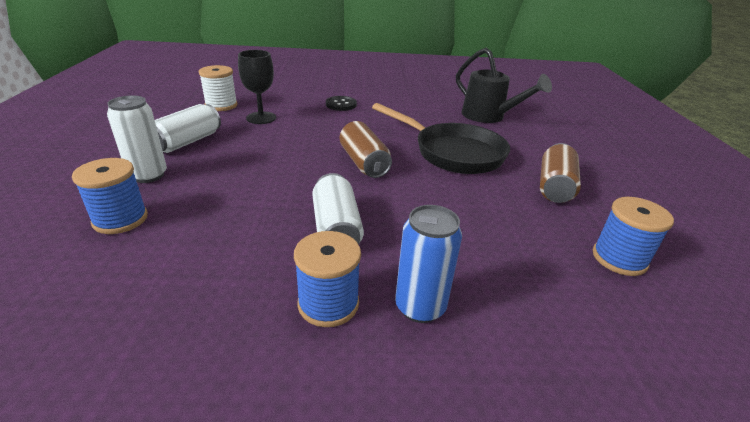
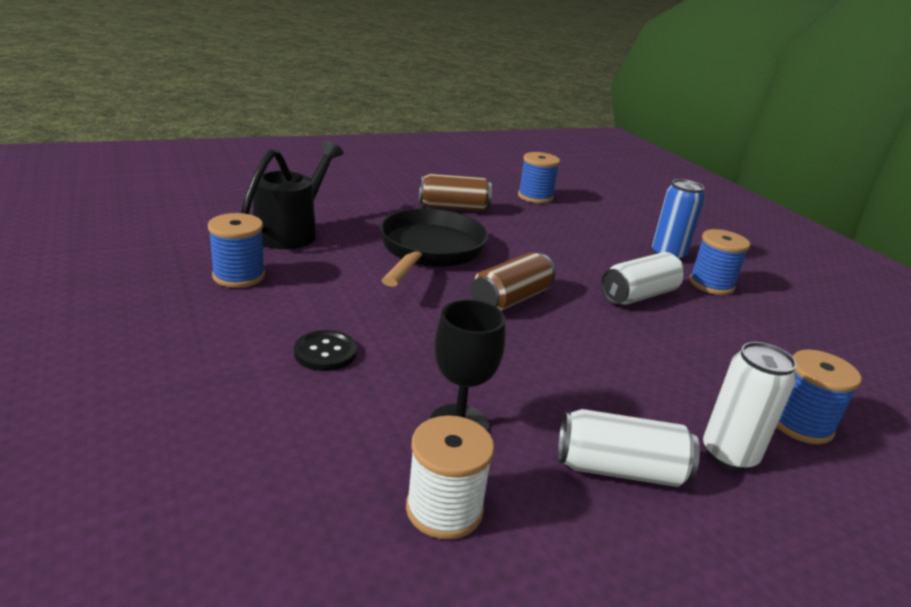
camera: 115 degrees left, 5 degrees down
(428, 99) = (239, 276): none -> blue spool

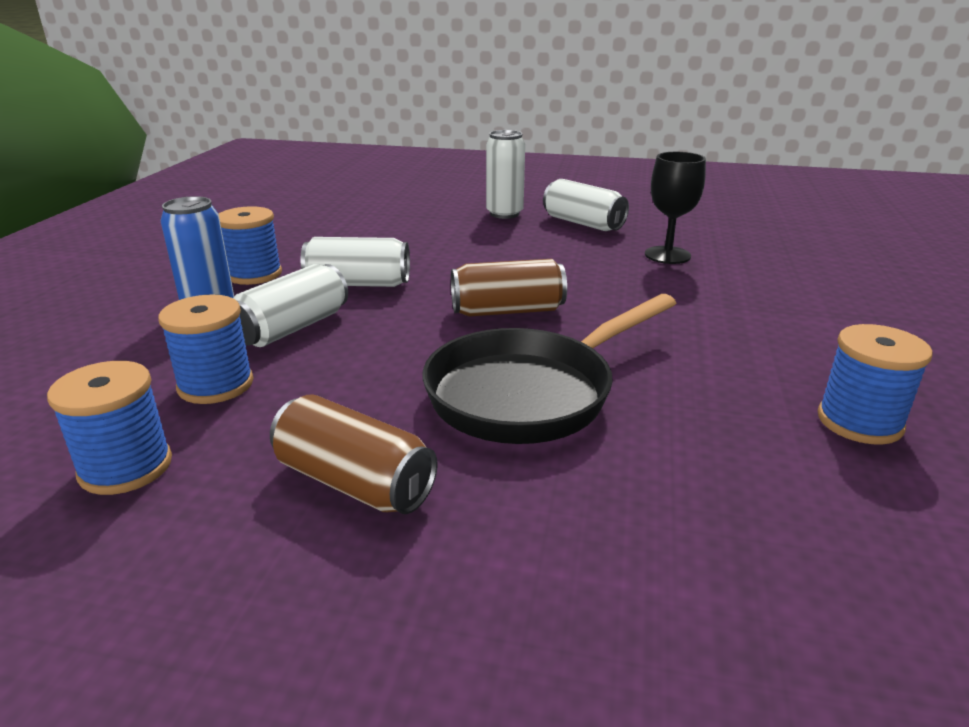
camera: 140 degrees left, 0 degrees up
(291, 232) = (756, 500): black watering can -> none
(325, 352) = (755, 313): black button -> none
(444, 509) = (709, 234): white spool -> none
(602, 255) = (293, 328): none -> white can
(800, 424) = (429, 211): blue spool -> blue spool (216, 385)

